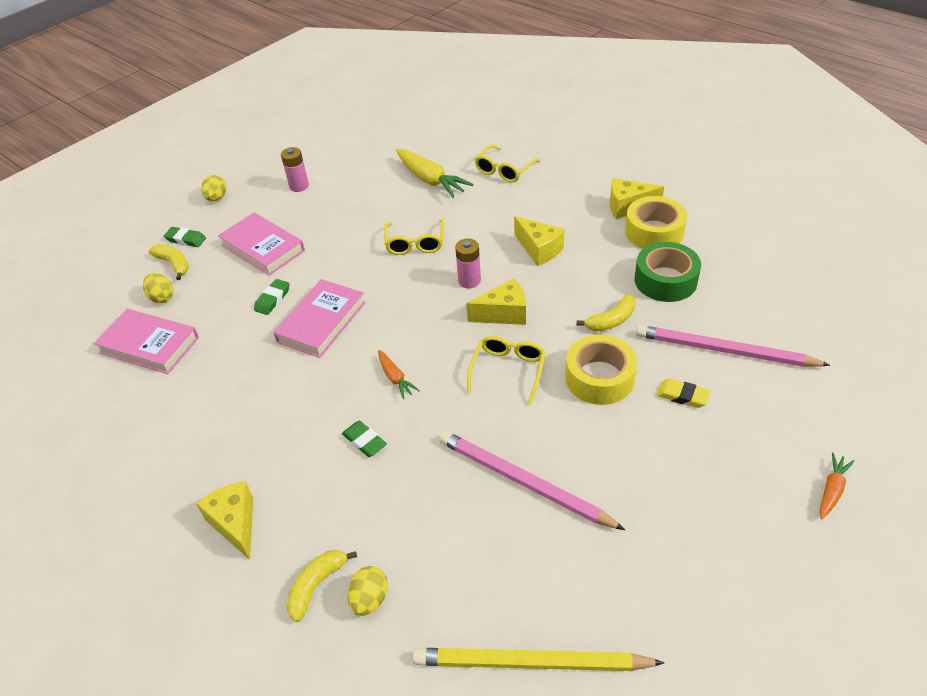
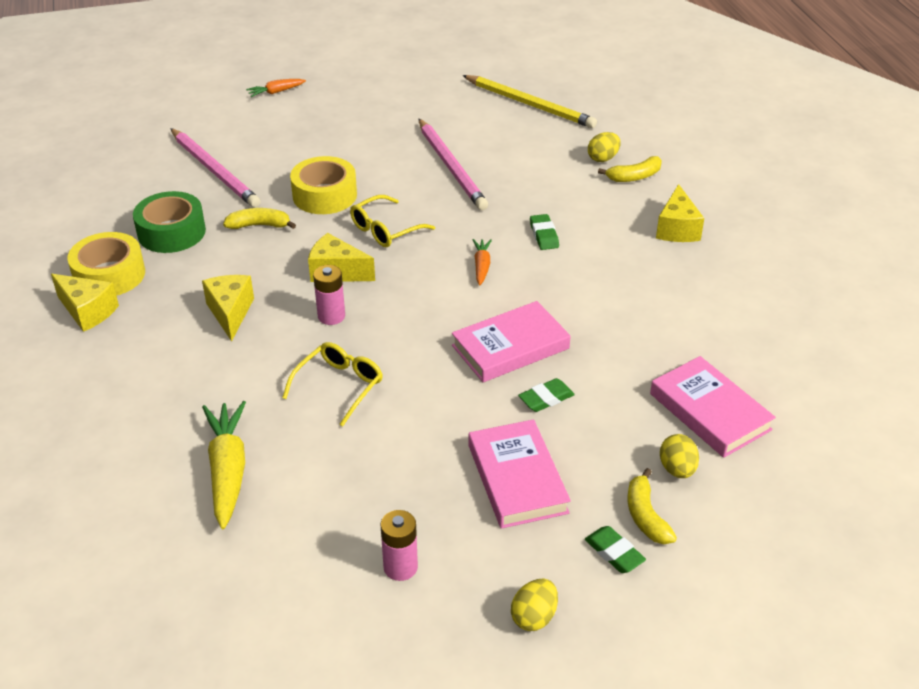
camera: 150 degrees left, 5 degrees down
(504, 170) = (130, 432): yellow glasses -> none
(682, 396) = (285, 161): yellow eraser -> none

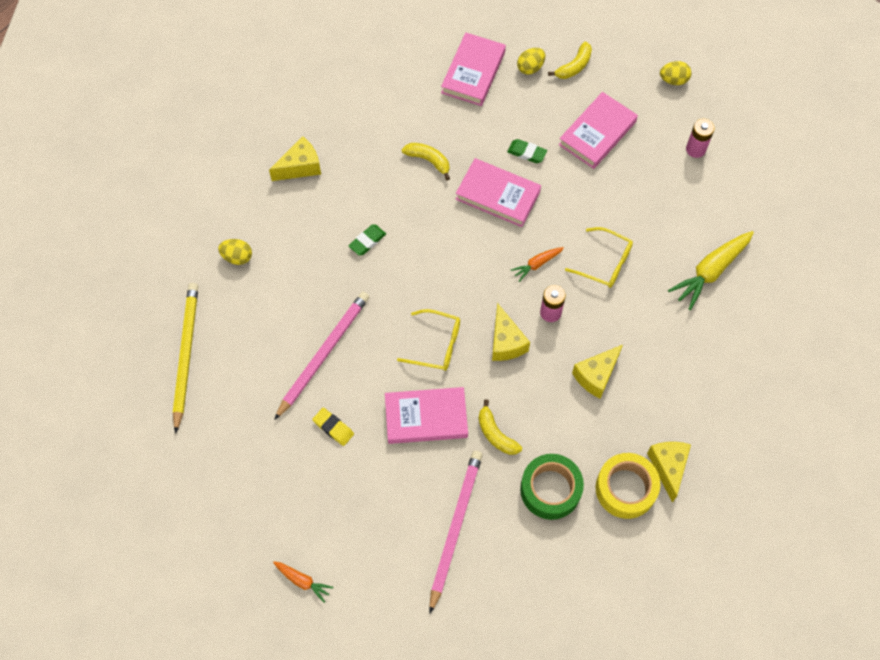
camera: 125 degrees left, 25 degrees up
(324, 195) = (426, 417): yellow tape -> pink book
(339, 386) = (605, 263): yellow glasses -> yellow glasses turned 150 degrees counterclockwise
(377, 147) = (333, 428): none -> yellow eraser
(482, 266) = (431, 258): orange carrot -> orange carrot (537, 264)
(614, 553) = (609, 68): green eraser -> none
(634, 177) = (249, 224): yellow banana -> yellow banana (428, 160)

